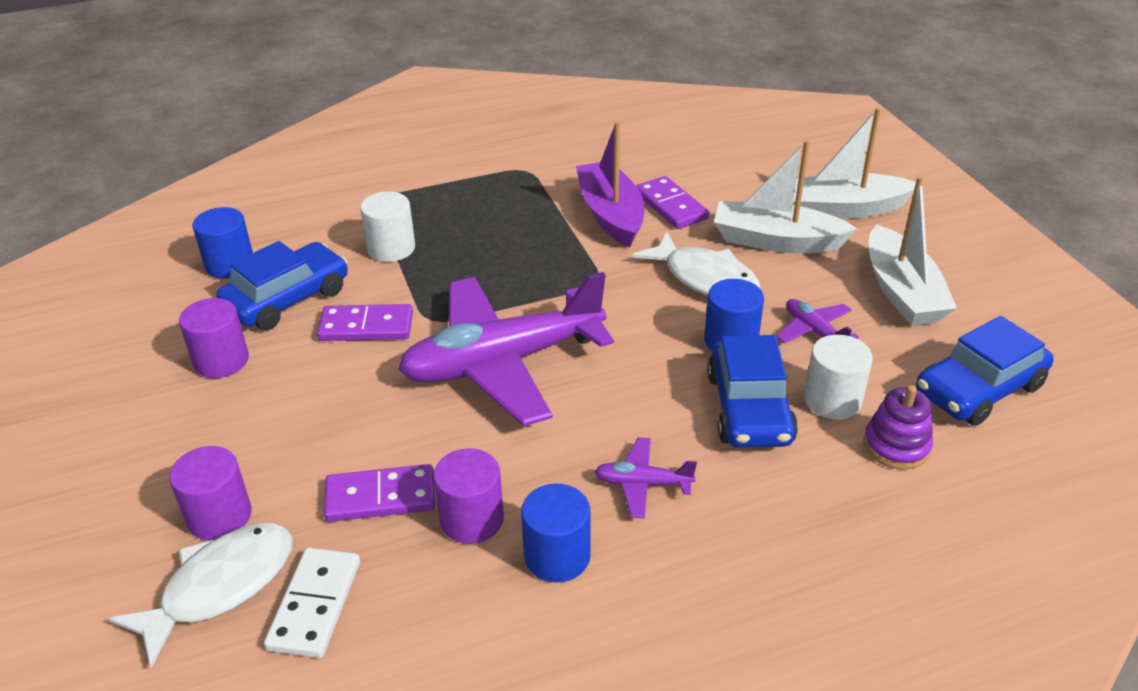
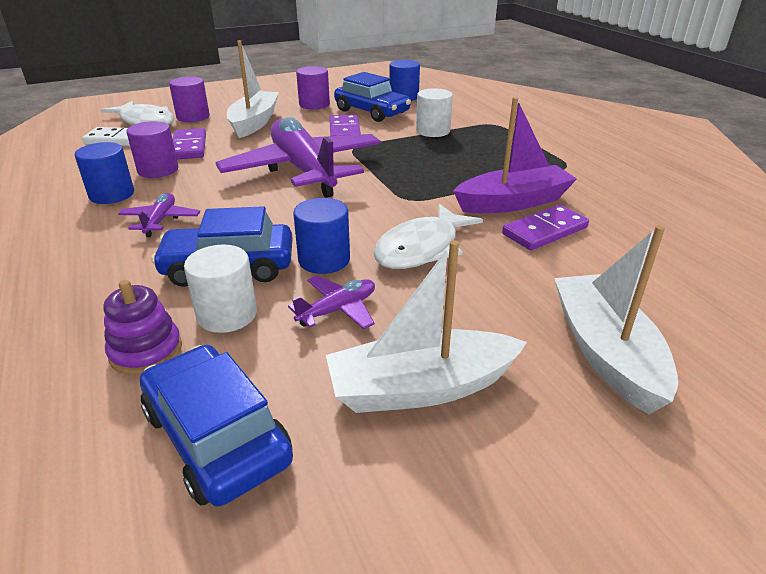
camera: 85 degrees right, 5 degrees down
(776, 241) = (504, 293): white boat -> white boat (254, 122)

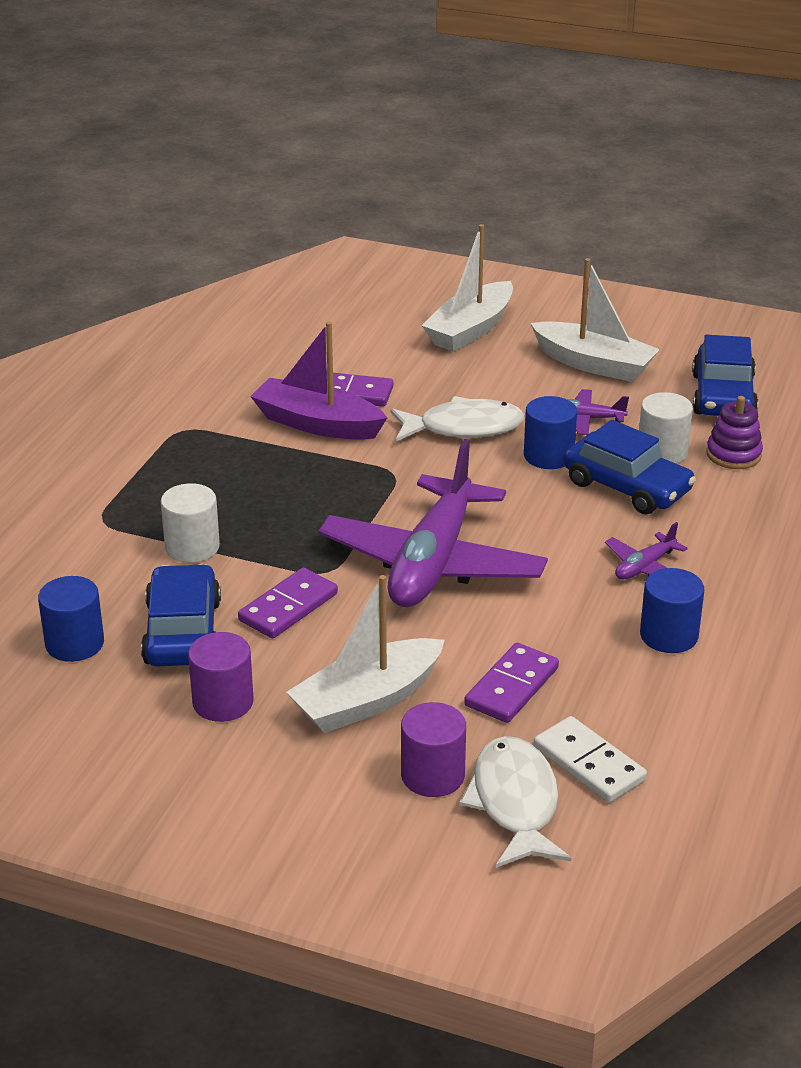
camera: 135 degrees left, 0 degrees up
(158, 170) = (588, 655): purple cylinder -> none

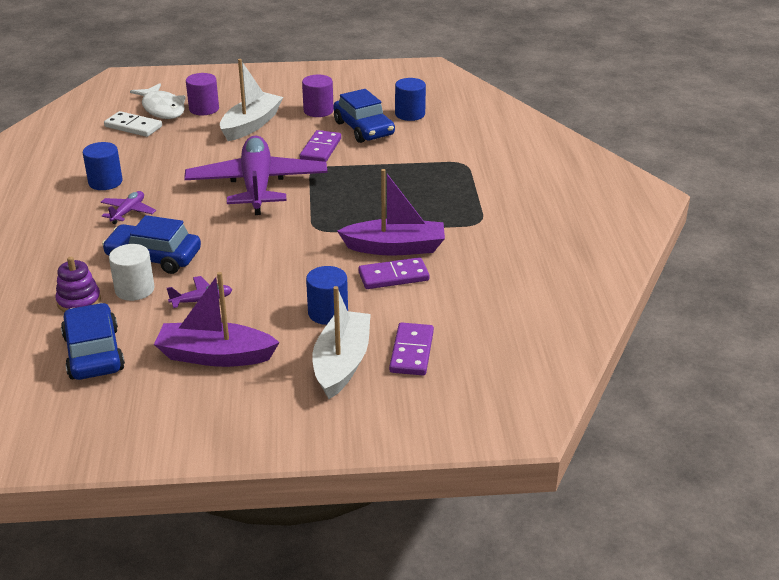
camera: 155 degrees right, 0 degrees up
(192, 547) = (399, 162): white cylinder -> none
(463, 428) = (290, 271): white fish -> none
(512, 687) = (183, 144): purple domino -> purple domino (411, 352)
(548, 456) = (218, 266): blue cylinder -> blue cylinder (328, 313)
(594, 364) = (215, 356): white boat -> purple boat

